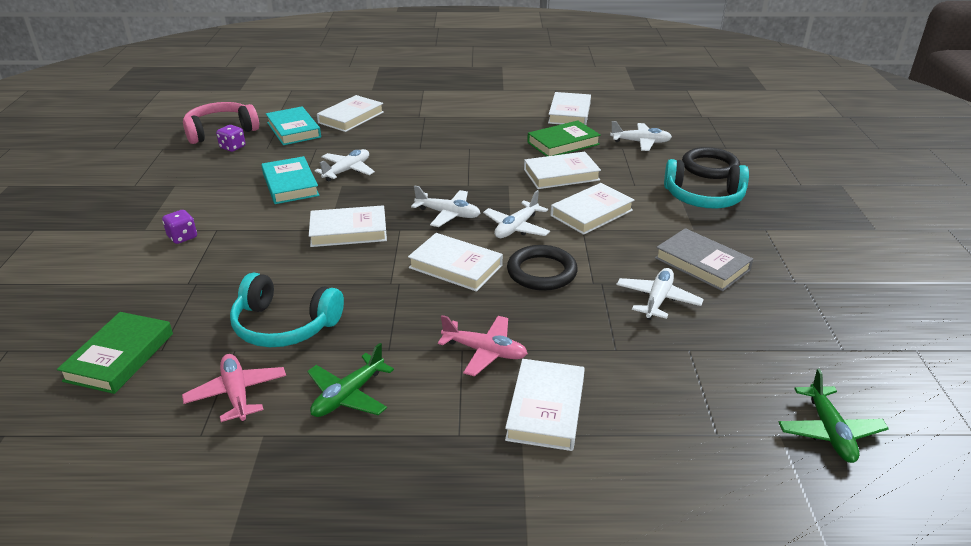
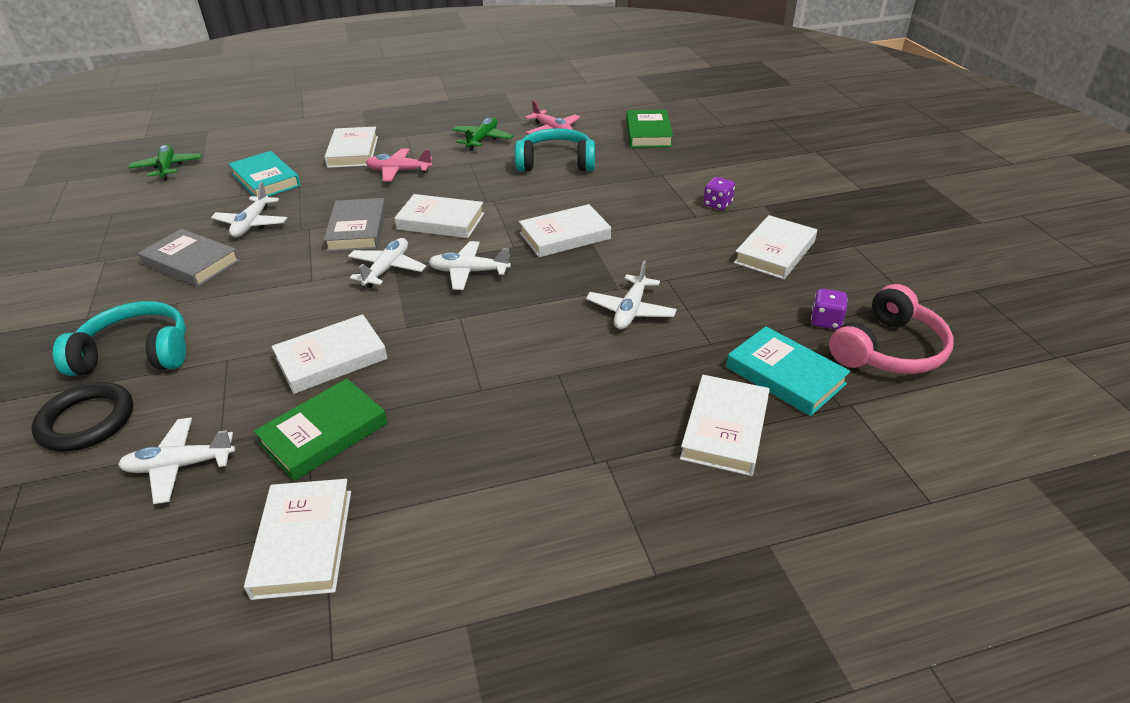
camera: 165 degrees right, 5 degrees up
(290, 184) = (680, 277): turquoise book -> turquoise book (266, 180)
(541, 272) = (357, 230): black ring -> grey book
(591, 213) = (297, 303): white book -> white book (775, 252)

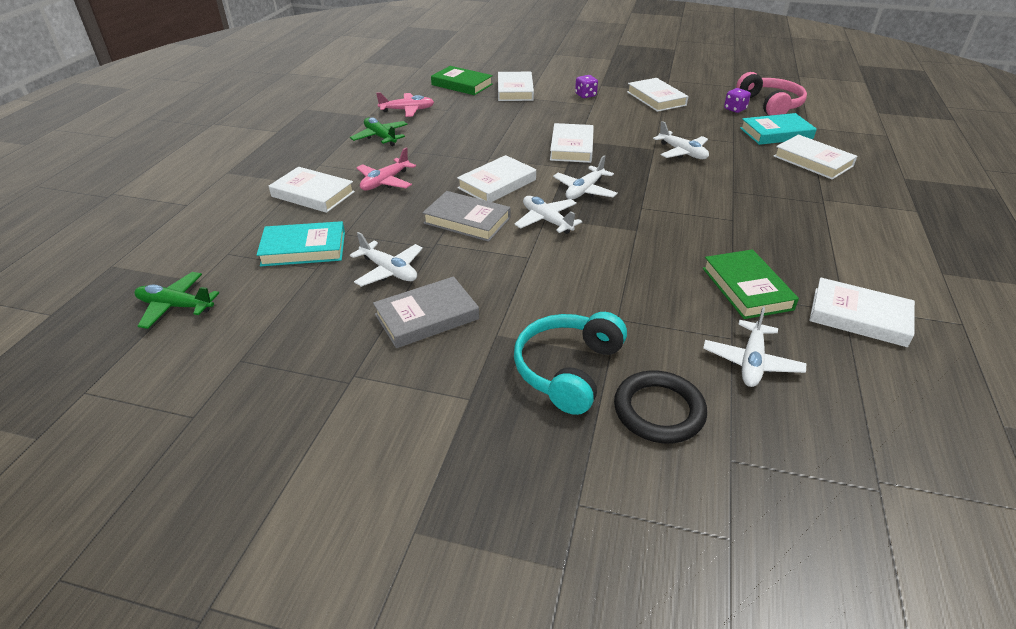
camera: 60 degrees left, 0 degrees up
(331, 359) = (655, 268): white book -> white book (515, 90)
(556, 163) = (461, 123): turquoise headphones -> none

